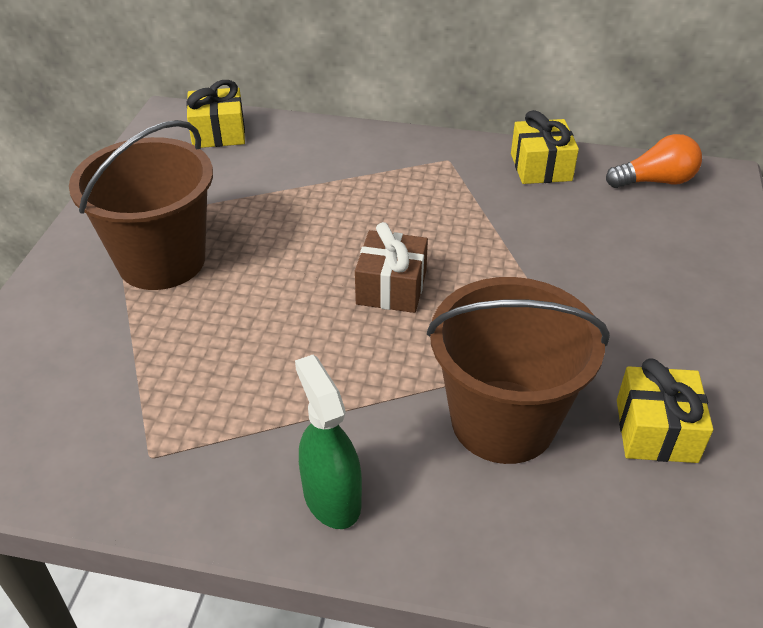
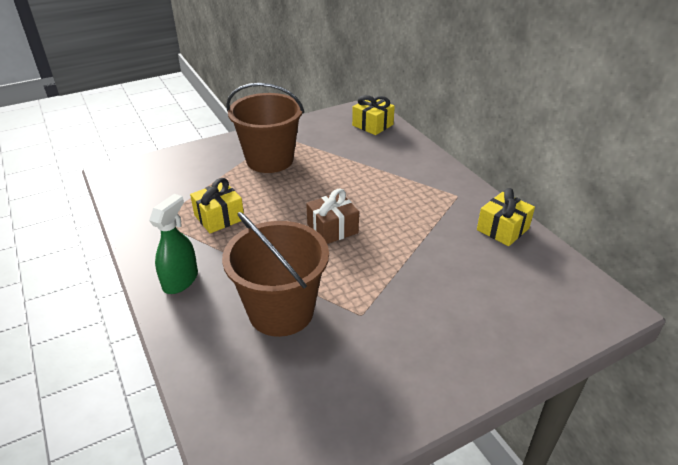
camera: 50 degrees right, 5 degrees down
(655, 181) = (562, 279): orange light bulb -> none
(656, 430) = (335, 374): yellow gift -> yellow gift (219, 217)

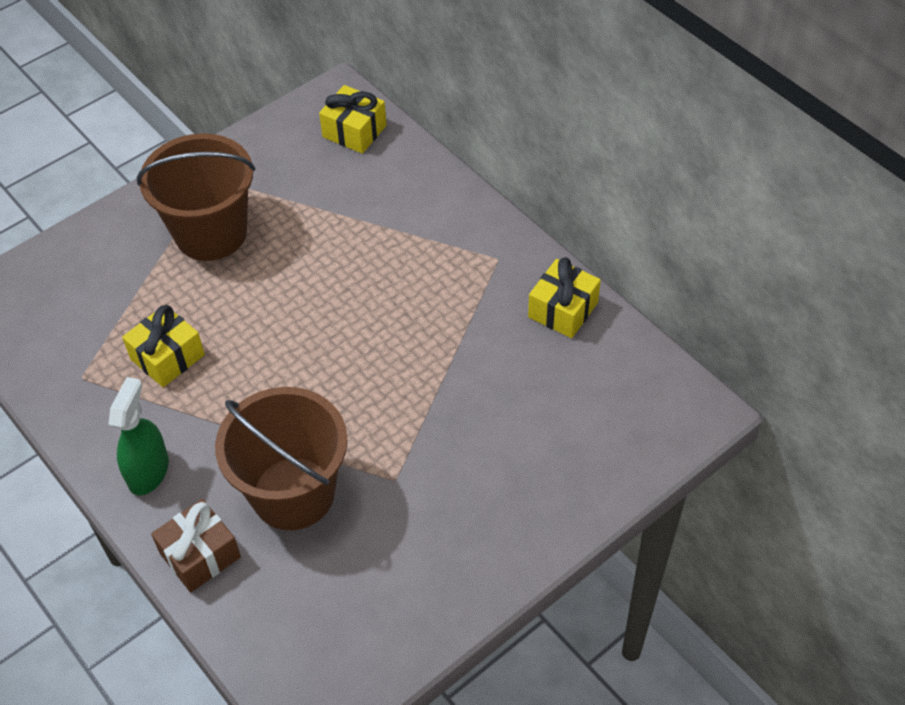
camera: 10 degrees left, 15 degrees up
(332, 228) = (332, 349): brown gift -> brown gift (200, 555)

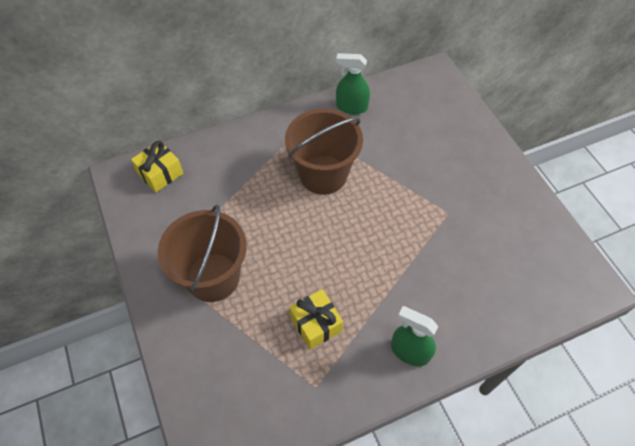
camera: 75 degrees left, 5 degrees up
(200, 555) = (481, 329): brown gift -> none
(293, 493) = (446, 267): brown bucket -> brown bucket (323, 174)
(563, 310) = (351, 107): yellow gift -> green spray bottle

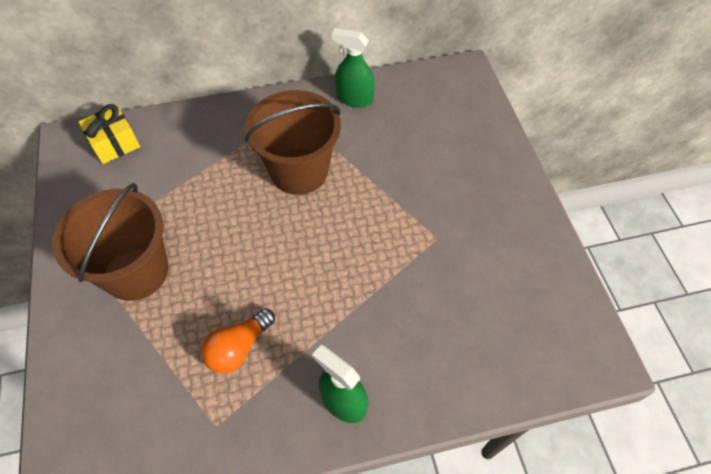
camera: 10 degrees right, 0 degrees up
(316, 324) = (239, 348): yellow gift -> orange light bulb

